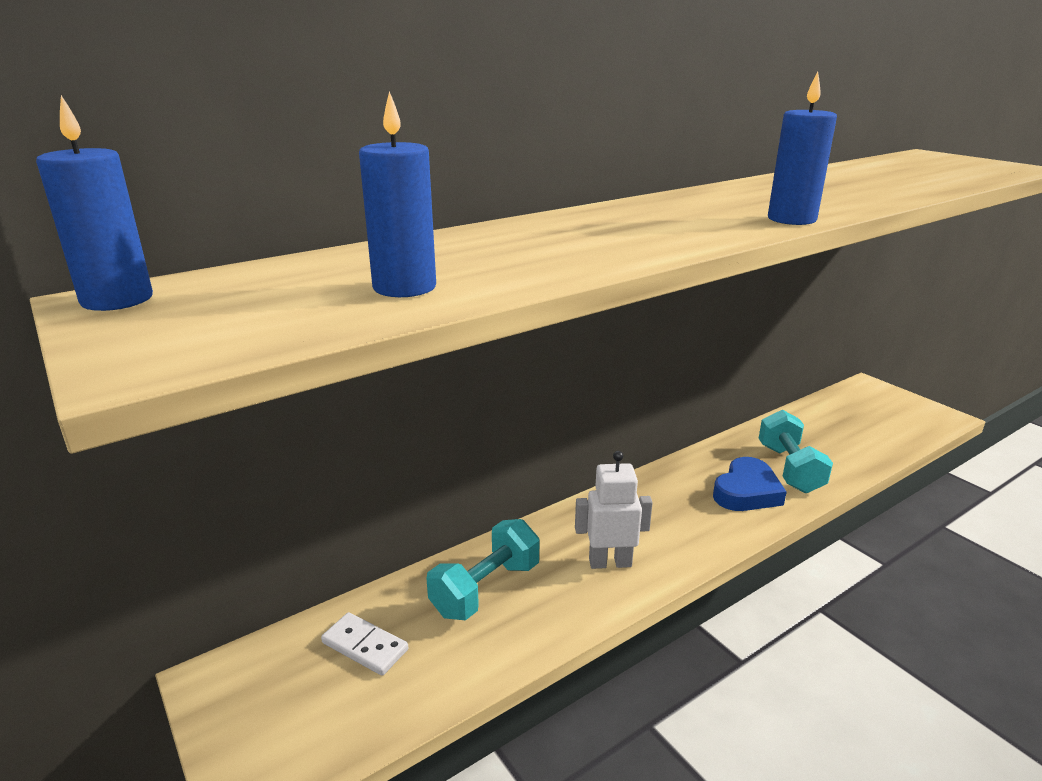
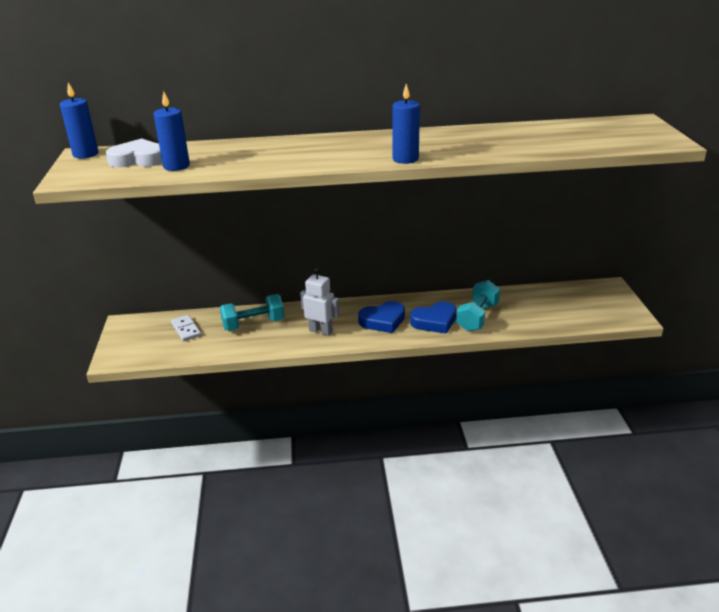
camera: 30 degrees right, 5 degrees up
(284, 289) = (138, 159): none -> white heart
(679, 513) = (383, 321): none -> blue heart

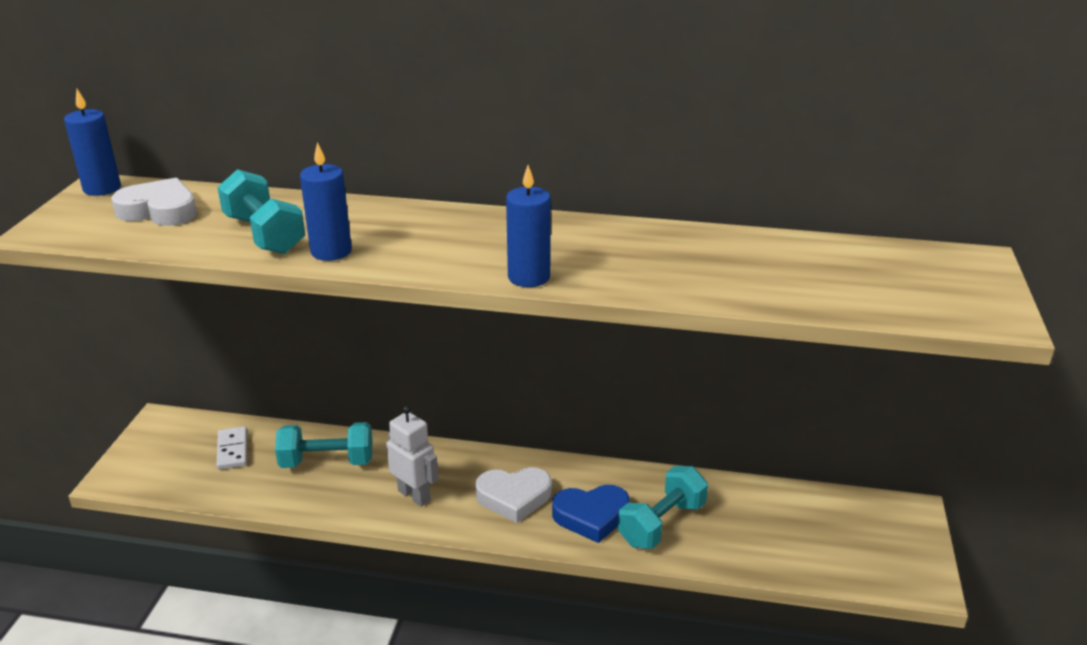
camera: 15 degrees right, 0 degrees up
(176, 166) = (198, 232): blue candle -> blue candle (331, 251)
(221, 162) = (264, 235): none -> turquoise dumbbell
(383, 321) = (514, 497): blue heart -> white heart

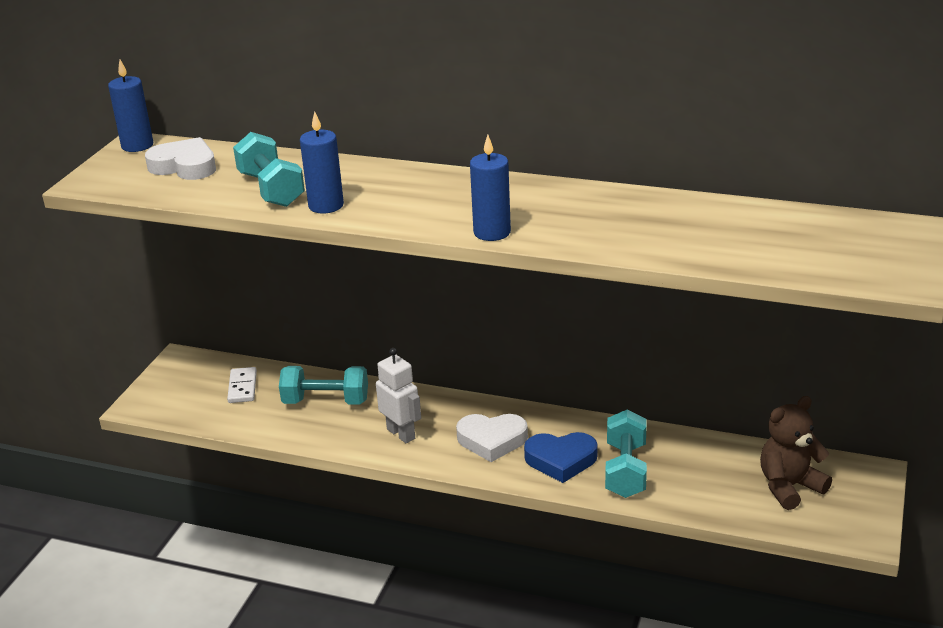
camera: 10 degrees right, 0 degrees up
(662, 524) = (625, 470): turquoise dumbbell -> turquoise dumbbell turned 45 degrees counterclockwise
(834, 532) = (789, 487): none -> brown teddy bear

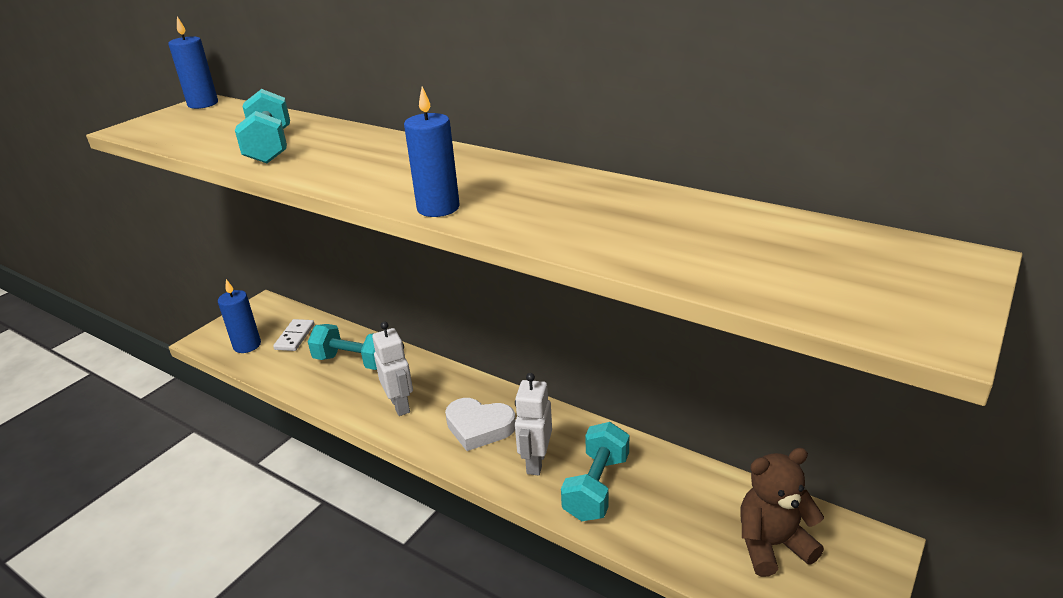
camera: 15 degrees right, 0 degrees up
(184, 166) = (220, 122): white heart -> none
(326, 205) = (302, 166): blue candle -> blue candle (247, 345)
(561, 460) = (535, 462): blue heart -> white robot

